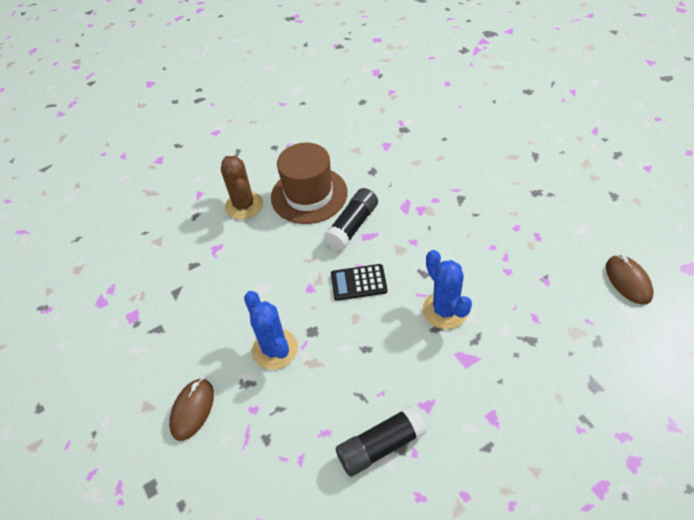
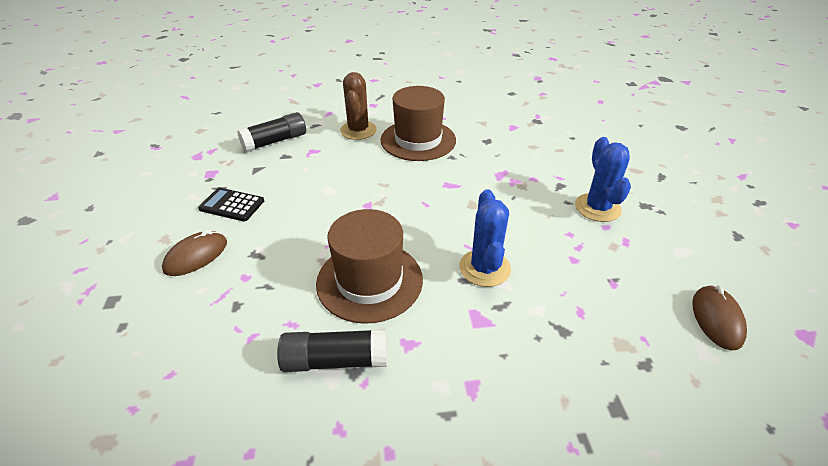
camera: 20 degrees right, 10 degrees down
(275, 349) = (301, 238): blue cactus -> blue cactus (597, 208)
(352, 226) = (440, 173): black glue stick -> black glue stick (275, 141)
(358, 282) = (415, 216): black calculator -> black calculator (232, 205)
(361, 364) = (369, 281): none -> brown hat

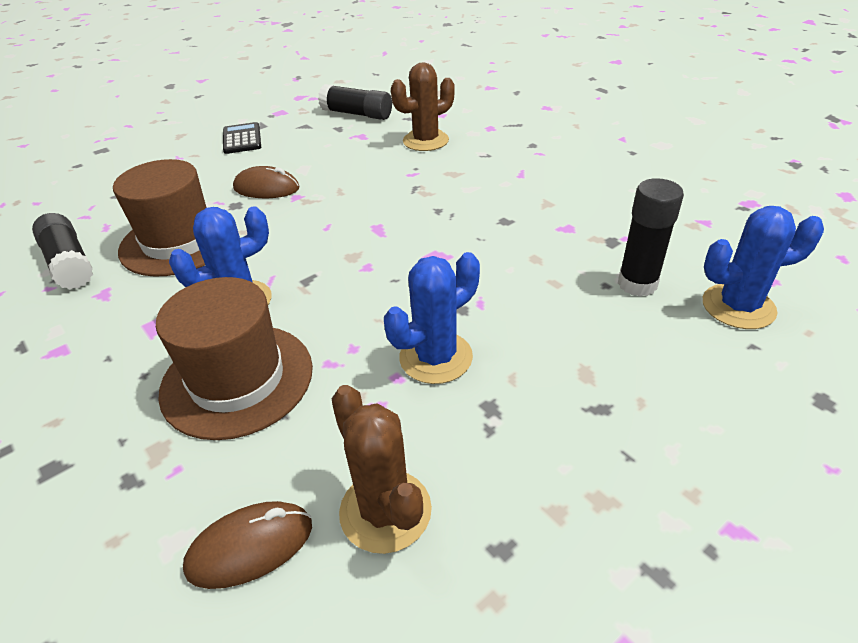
camera: 60 degrees right, 0 degrees up
(196, 256) = (166, 155): brown mouse -> brown mouse (266, 188)
(418, 140) = (448, 178): brown hat -> brown hat (237, 379)
(578, 130) = (637, 284): none -> black glue stick
(613, 116) = (738, 306): none -> blue cactus
(705, 262) = (385, 511): none -> brown cactus

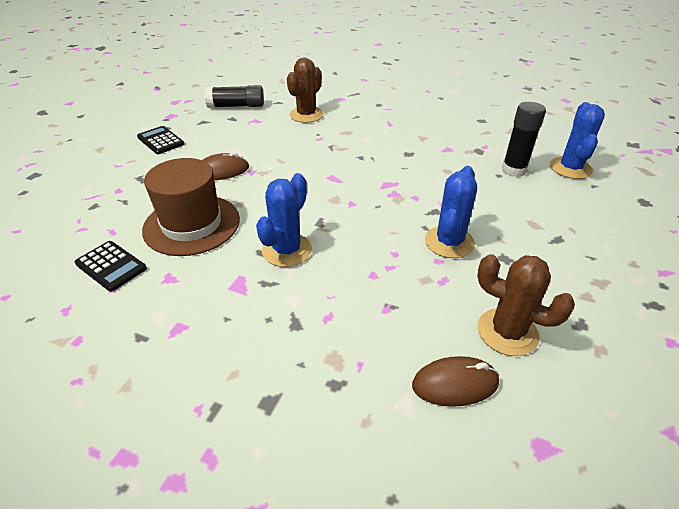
camera: 30 degrees left, 0 degrees up
(69, 263) = (111, 266): black glue stick -> black calculator
(237, 379) = (340, 297): brown hat -> none
(250, 547) = (455, 384): brown mouse -> brown mouse turned 45 degrees clockwise
(738, 306) = (570, 168): blue cactus -> blue cactus turned 45 degrees counterclockwise

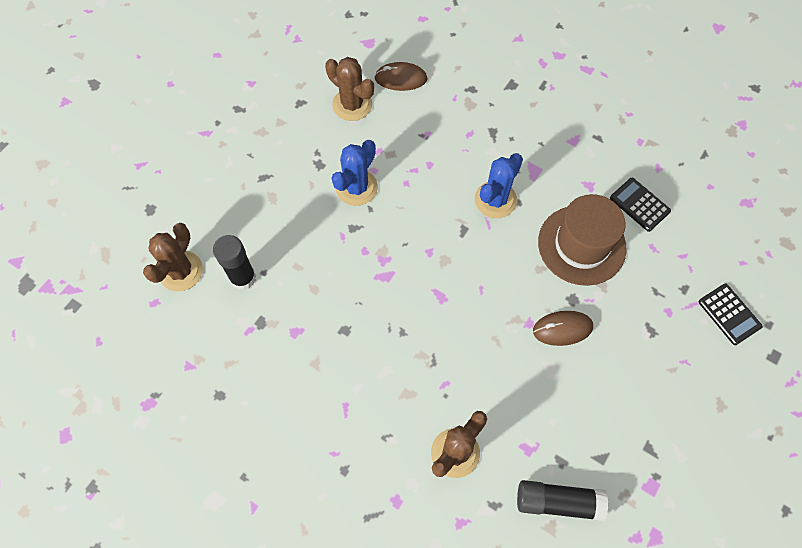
camera: 170 degrees left, 25 degrees up
(160, 141) = (648, 412): black calculator -> black calculator (729, 314)
(570, 168) = (181, 271): blue cactus -> brown cactus

